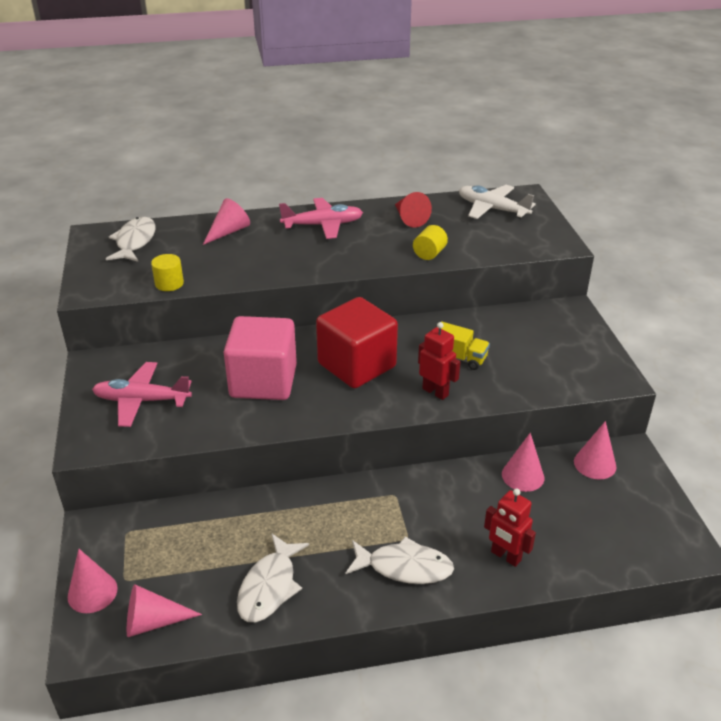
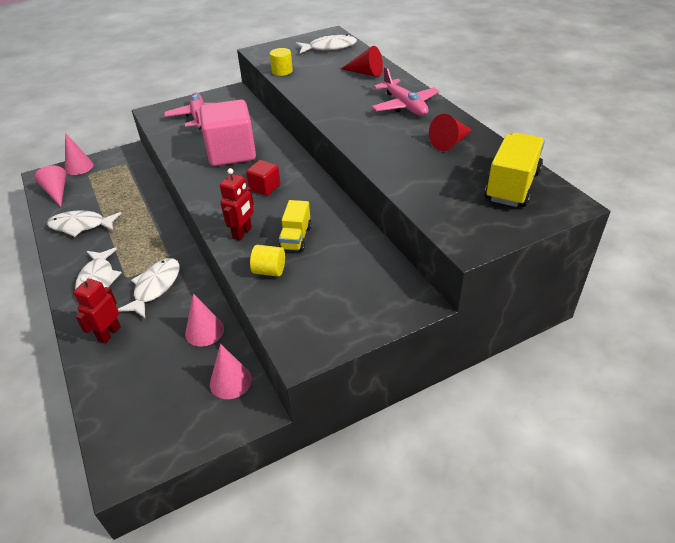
camera: 75 degrees right, 5 degrees up
(228, 232) = (365, 73): pink cone -> red cone
(357, 365) = (265, 187): red cube -> red cube, size x0.48
(429, 254) = (391, 164): yellow cylinder -> yellow cylinder (269, 271)
(438, 511) = (155, 287): none -> white fish
(492, 209) = (512, 186): white plane -> yellow truck

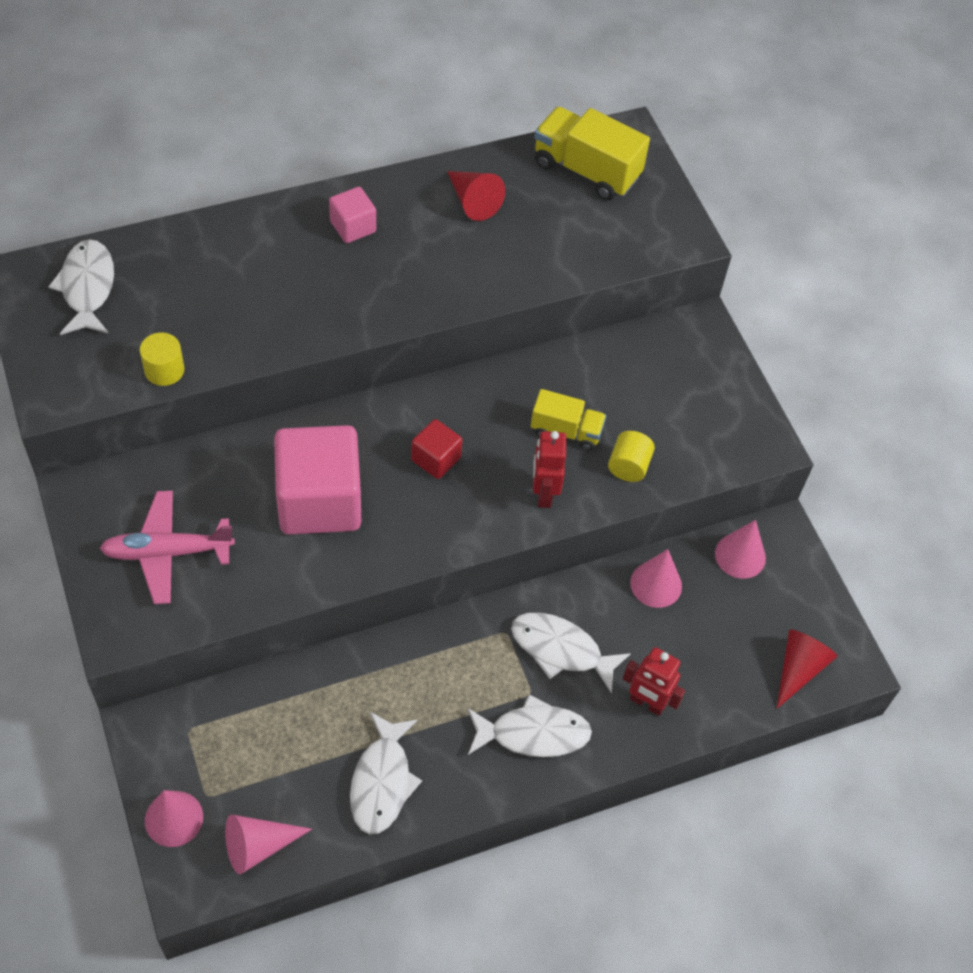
camera: 90 degrees left, 15 degrees up
(242, 233) = (544, 493): red robot -> red robot turned 120 degrees counterclockwise
(365, 73) = (219, 253): red cone -> red cone (798, 669)
(404, 106) = (353, 227): pink plane -> pink cube

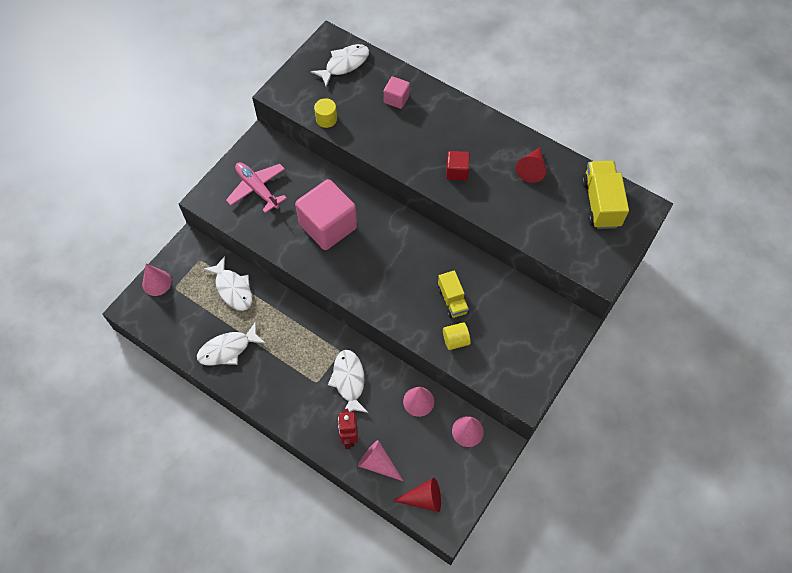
camera: 60 degrees right, 5 degrees up
(258, 846) = (165, 322): pink cone -> pink cone (378, 463)
(353, 227) = (469, 133): pink cube -> pink cube (396, 99)
(436, 459) = (389, 256): red cube -> red cube (457, 172)
(533, 733) = (296, 396): white fish -> white fish (233, 289)
(544, 493) = (408, 313): red robot -> none

